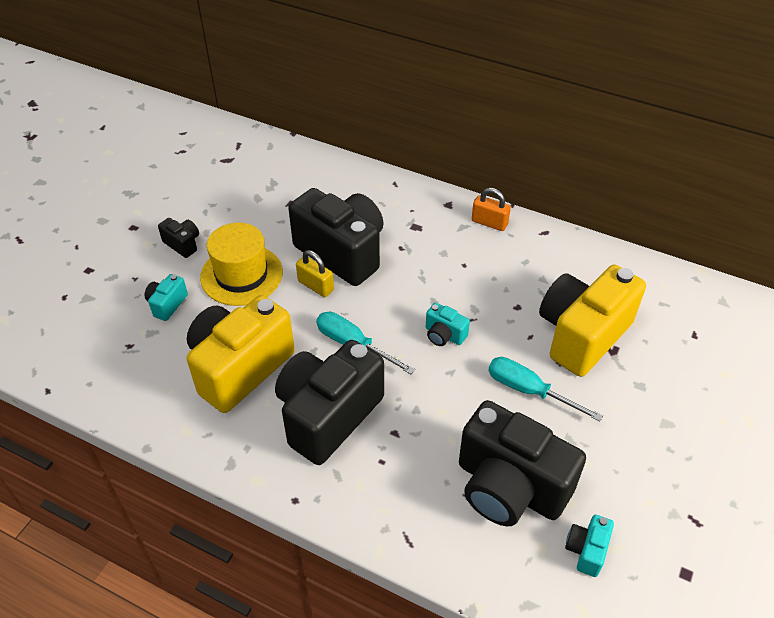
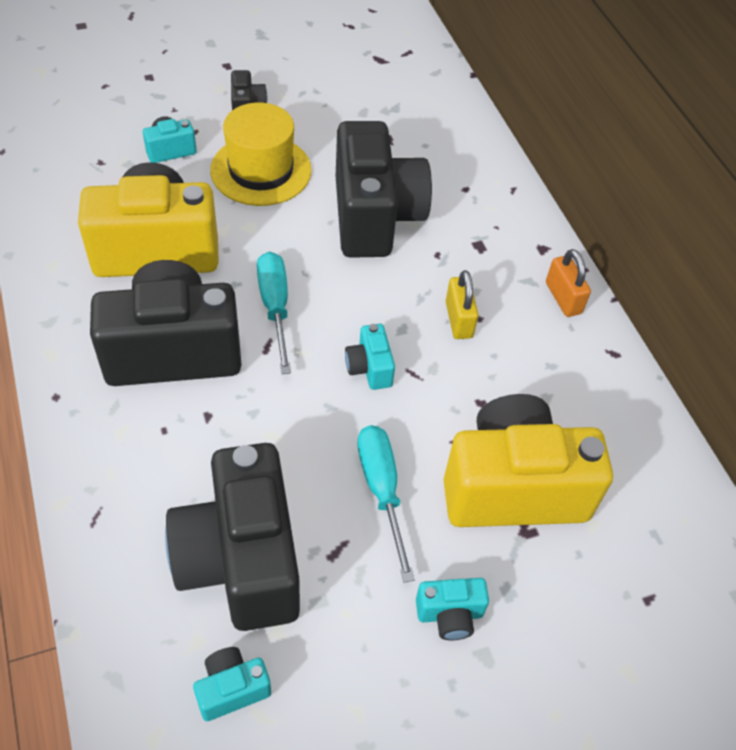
camera: 40 degrees right, 5 degrees up
(315, 286) = (311, 228): yellow padlock -> yellow padlock (458, 320)
(631, 419) = (450, 615): none -> turquoise camera

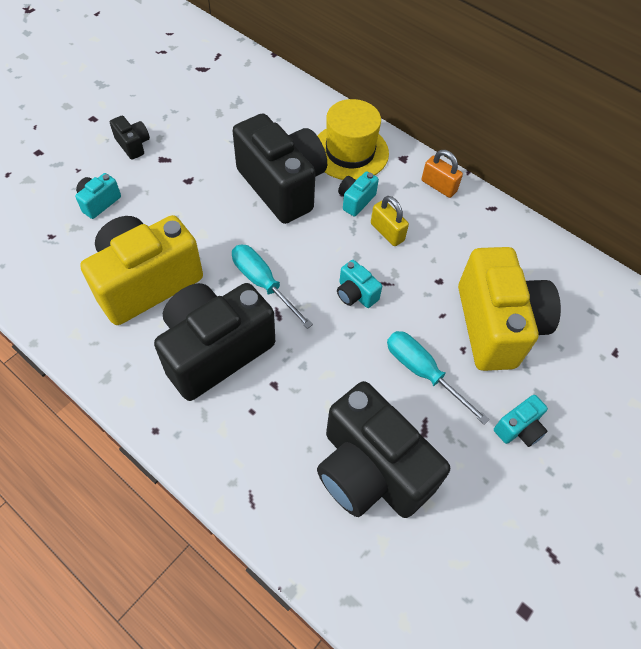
camera: 30 degrees left, 5 degrees up
(232, 689) = (428, 558): turquoise camera -> turquoise camera (356, 200)
(261, 170) = (178, 188): yellow hat -> yellow hat (350, 152)
(513, 487) = (496, 326): yellow camera -> yellow camera turned 120 degrees clockwise

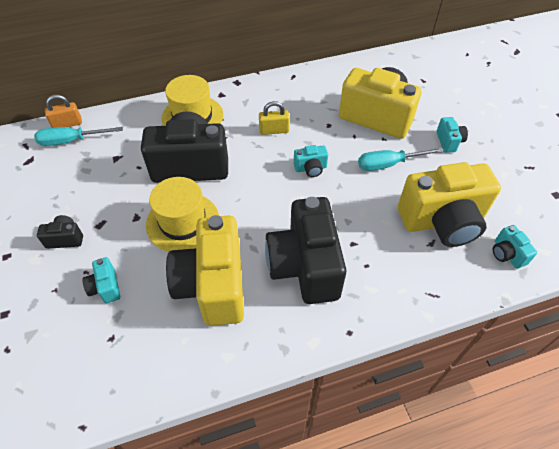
camera: 55 degrees left, 5 degrees down
(205, 218) = (183, 222): none -> yellow hat
(263, 283) = (267, 213): turquoise screwdriver -> turquoise screwdriver (71, 141)
(356, 200) = (236, 133): turquoise camera -> turquoise camera (507, 254)
(370, 470) = (442, 221): black camera -> yellow camera
(439, 186) = (257, 90): orange padlock -> orange padlock (67, 124)

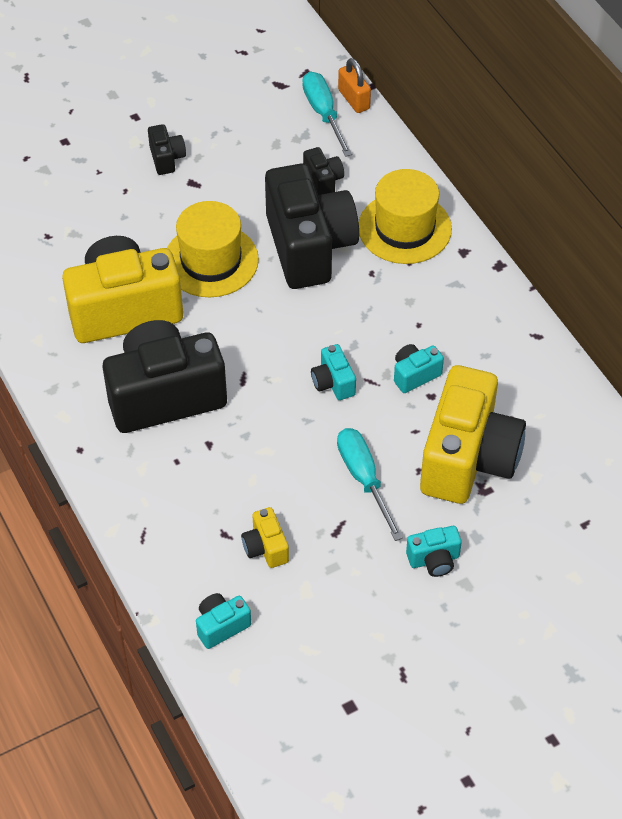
camera: 80 degrees right, 0 degrees up
(105, 287) = (107, 213): turquoise camera -> turquoise camera (415, 375)
(134, 149) = (323, 181): none -> black camera
(274, 130) = (400, 329): yellow padlock -> none
(442, 221) = (265, 547): yellow camera -> yellow camera, size x0.42

